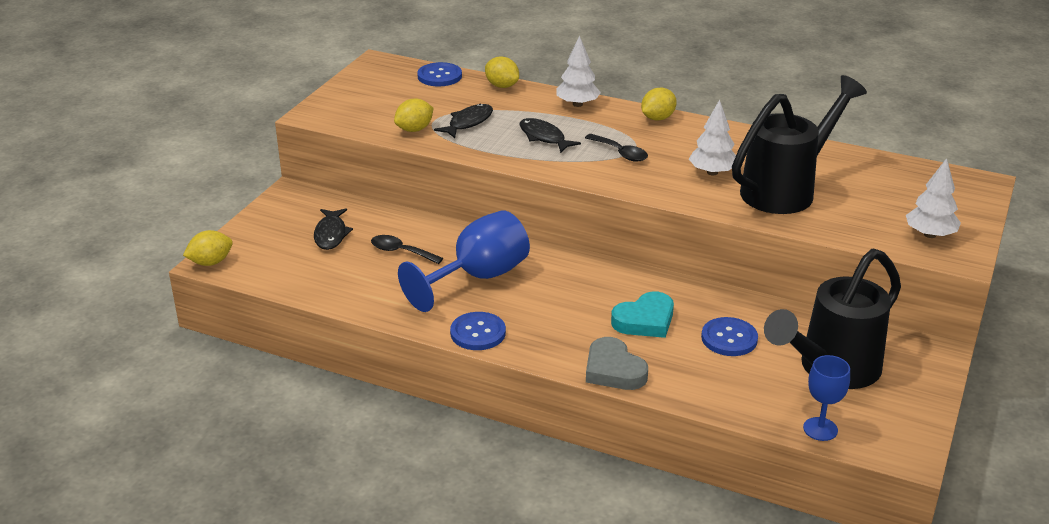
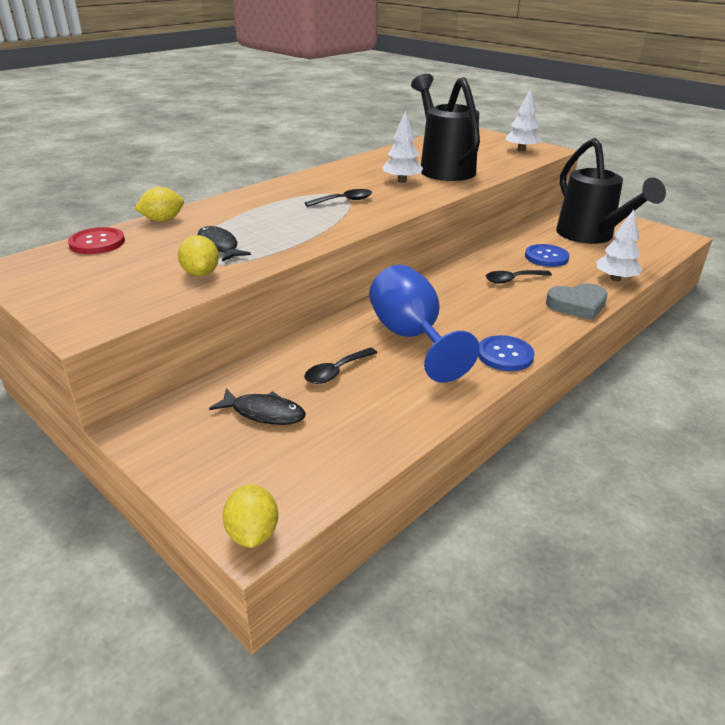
camera: 70 degrees left, 0 degrees up
(439, 76) = (97, 243): blue button -> red button
(544, 137) = (286, 221): black fish -> none
(577, 104) = (241, 199): white tree -> white tree (615, 279)
(645, 320) = (512, 280): turquoise heart -> black spoon
(657, 118) = (299, 180): yellow lemon -> none
(820, 429) = (656, 254): blue goblet -> none

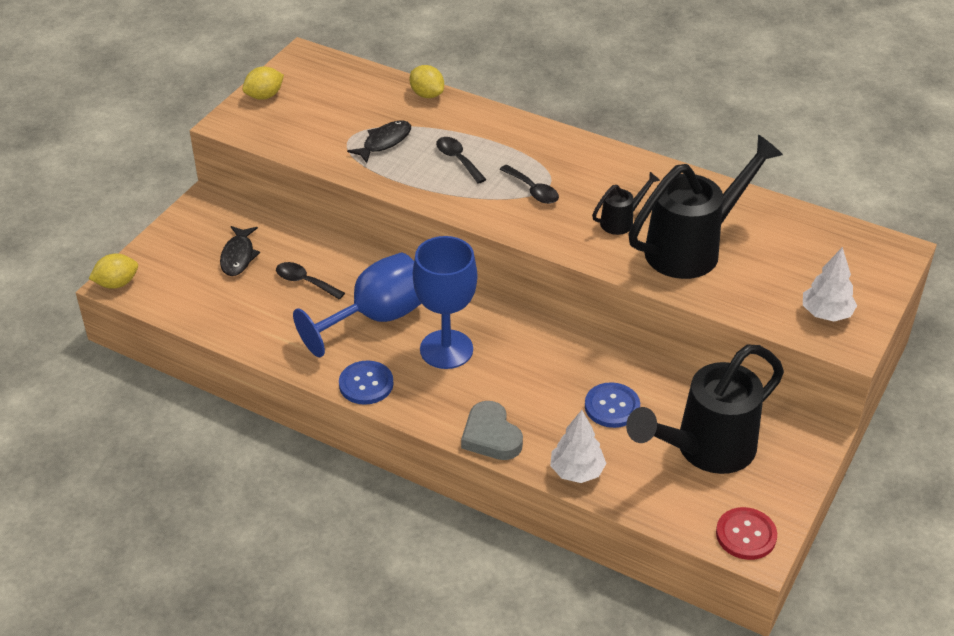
camera: 75 degrees right, 10 degrees up
(97, 243) = (365, 78): red button -> red button (746, 535)
(201, 273) = (328, 148): yellow lemon -> yellow lemon (264, 96)
(402, 181) = (621, 221): white tree -> black watering can
(466, 309) = (446, 349): none -> blue goblet
(512, 280) = (532, 380): black spoon -> black spoon (458, 159)

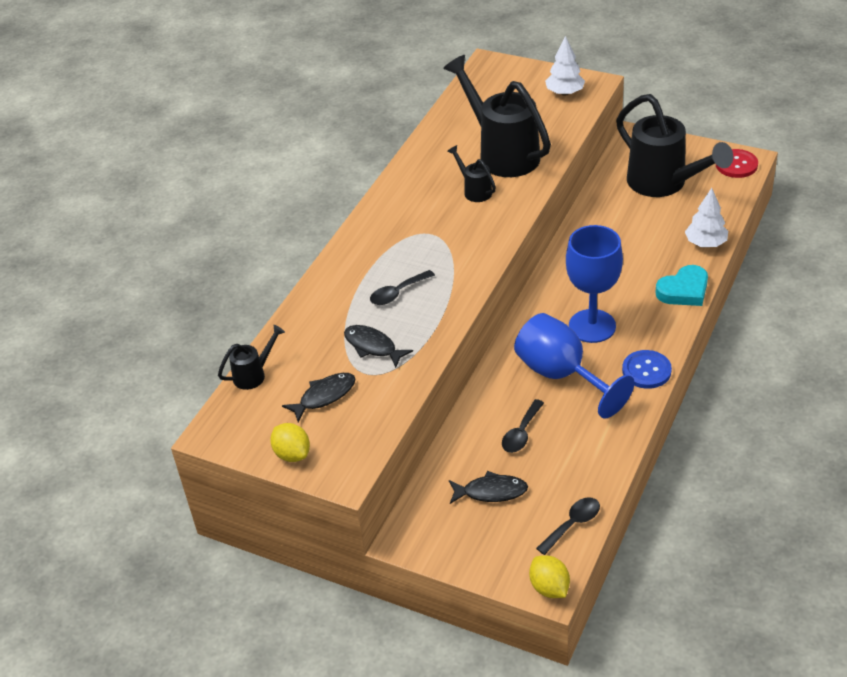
camera: 90 degrees left, 0 degrees up
(327, 113) = (324, 396): none -> black fish
(368, 75) = (254, 374): none -> black watering can
(427, 94) = (290, 326): yellow lemon -> none
(491, 436) = (684, 290): grey heart -> turquoise heart
(533, 190) = (439, 242): black spoon -> black spoon (572, 524)
(612, 406) = (633, 230): blue button -> none

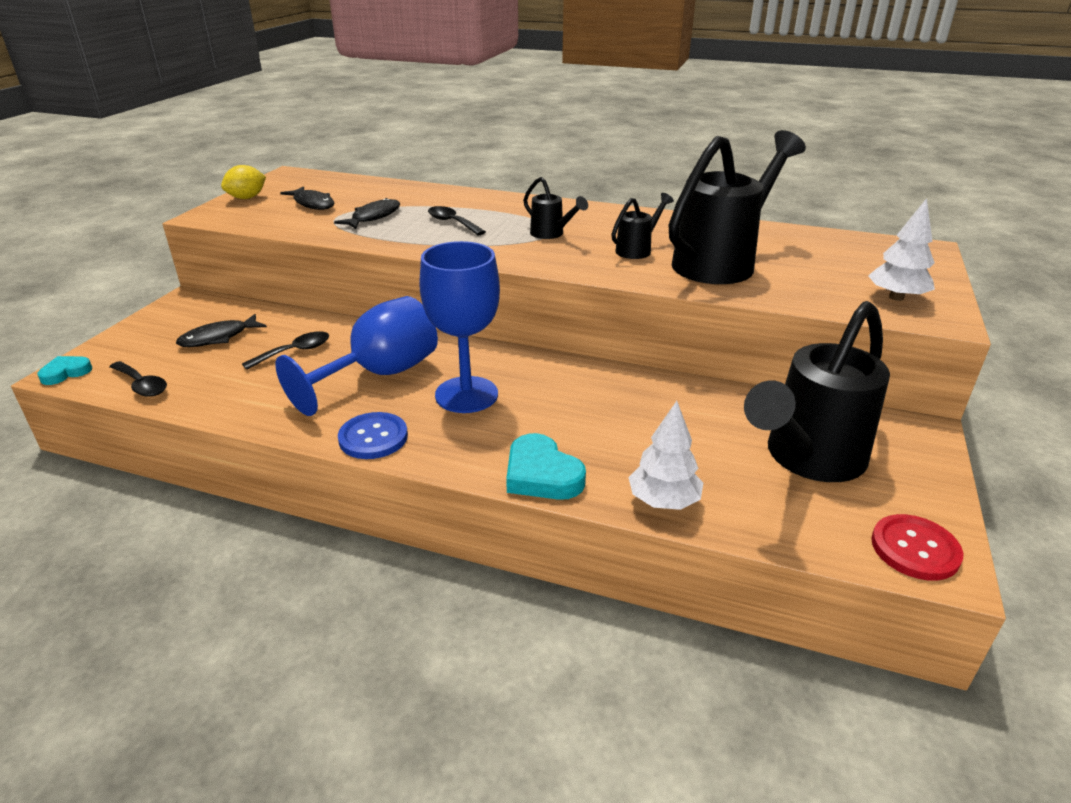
camera: 80 degrees right, 10 degrees down
(254, 374) = (353, 181): black watering can -> black watering can (551, 234)
(491, 492) = (218, 338): black fish -> black fish turned 60 degrees clockwise
(521, 433) = (294, 352): black spoon -> black spoon turned 120 degrees clockwise
(549, 588) = (66, 373): yellow lemon -> turquoise heart

